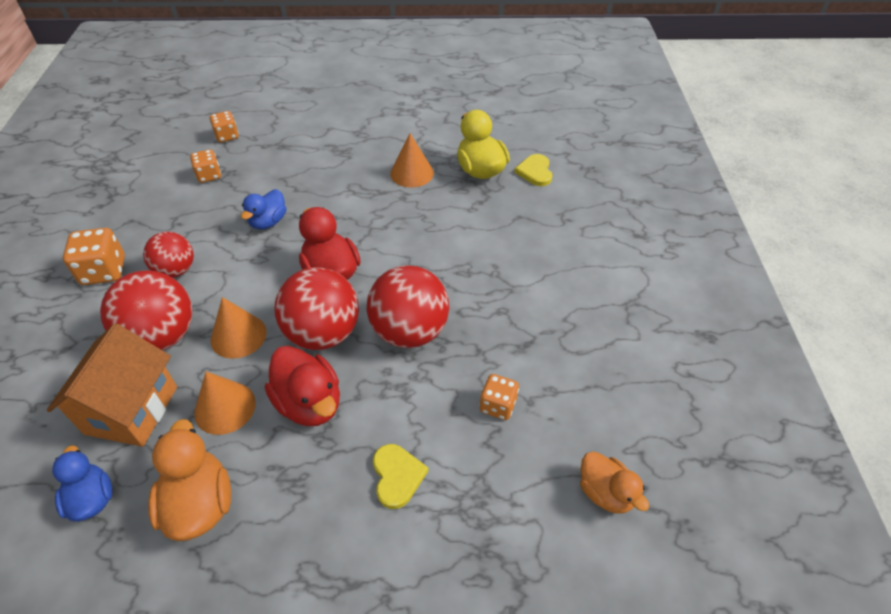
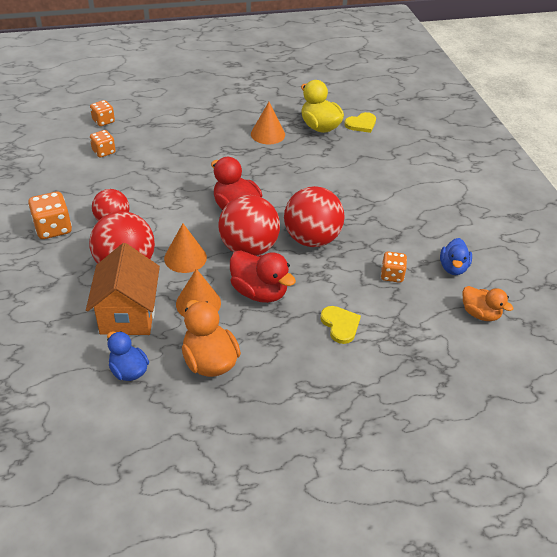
camera: 15 degrees left, 5 degrees down
(268, 222) = (170, 180): blue duck -> blue duck (453, 268)
(535, 172) = (361, 124): yellow heart -> yellow heart turned 105 degrees counterclockwise

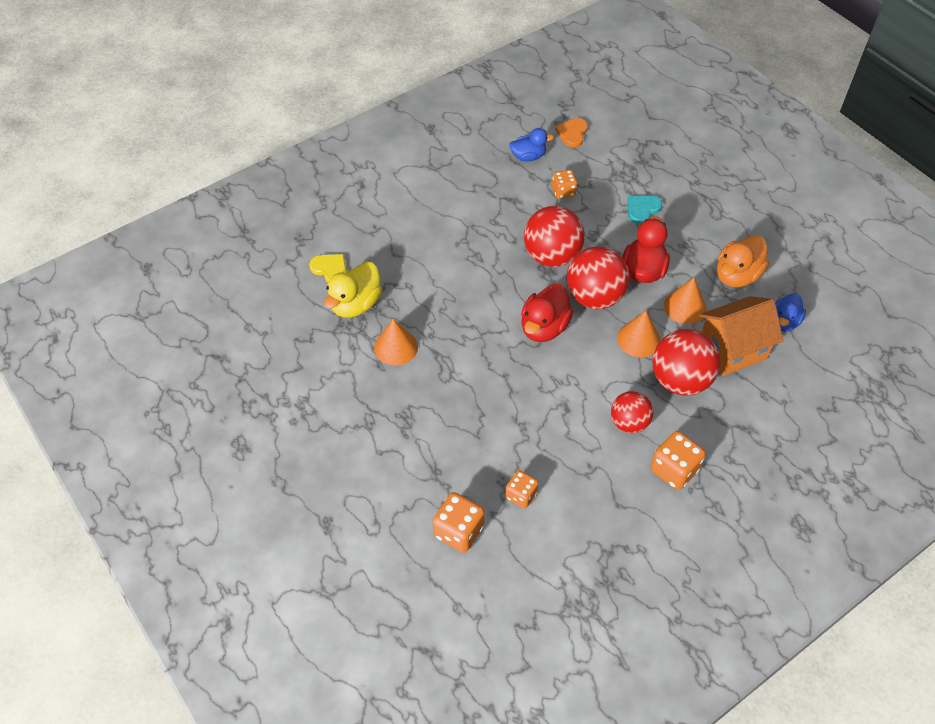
camera: 110 degrees left, 10 degrees up
(103, 121) = (458, 531): orange dice -> orange dice, size x1.54
(340, 325) = (642, 209): yellow heart -> turquoise heart
(480, 313) = (572, 133): orange duck -> orange heart

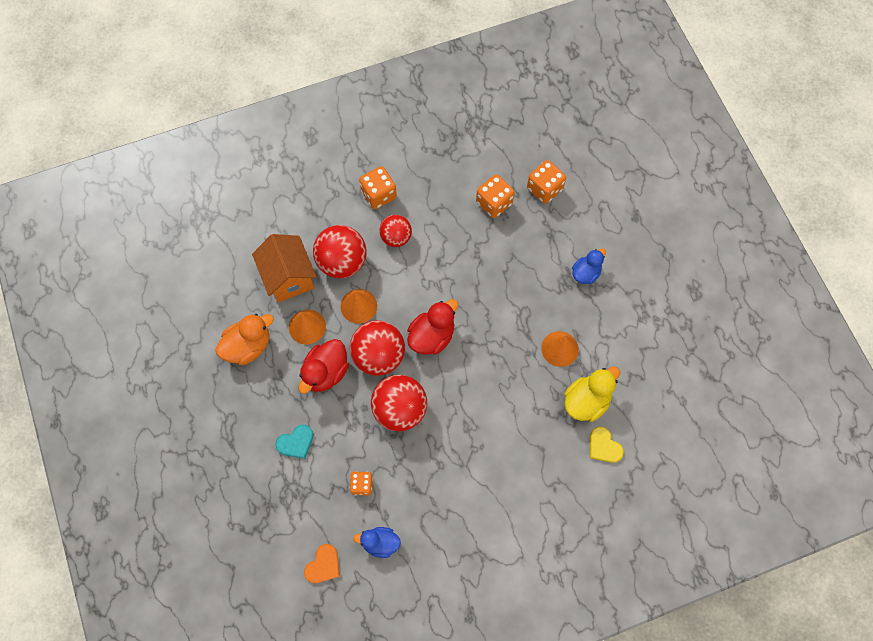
camera: 165 degrees left, 15 degrees up
(521, 495) = (494, 203): orange dice -> orange dice, size x1.54
(732, 350) = (289, 277): orange house -> orange house turned 75 degrees clockwise
(784, 322) = (234, 292): blue duck -> blue duck (586, 273)

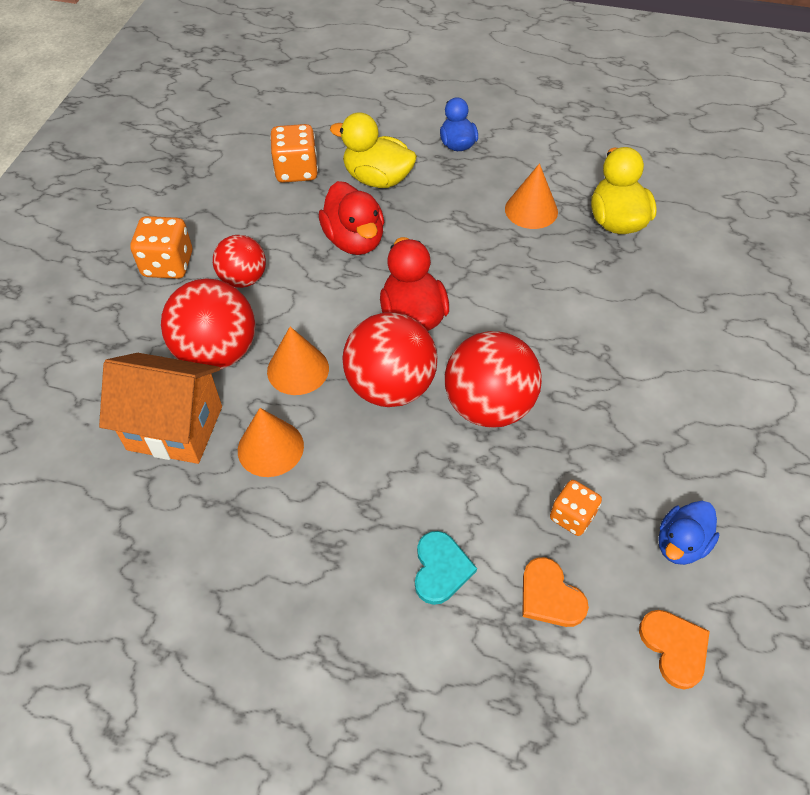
camera: 55 degrees left, 15 degrees down
(248, 346) = (228, 546): orange duck -> none
(313, 498) = (550, 596): none -> orange heart
(326, 372) = (361, 464): red duck -> red duck (354, 240)
(521, 250) = (377, 179): none -> yellow duck
(544, 189) = (324, 125): orange dice -> none
(604, 446) = (685, 236): yellow heart -> none

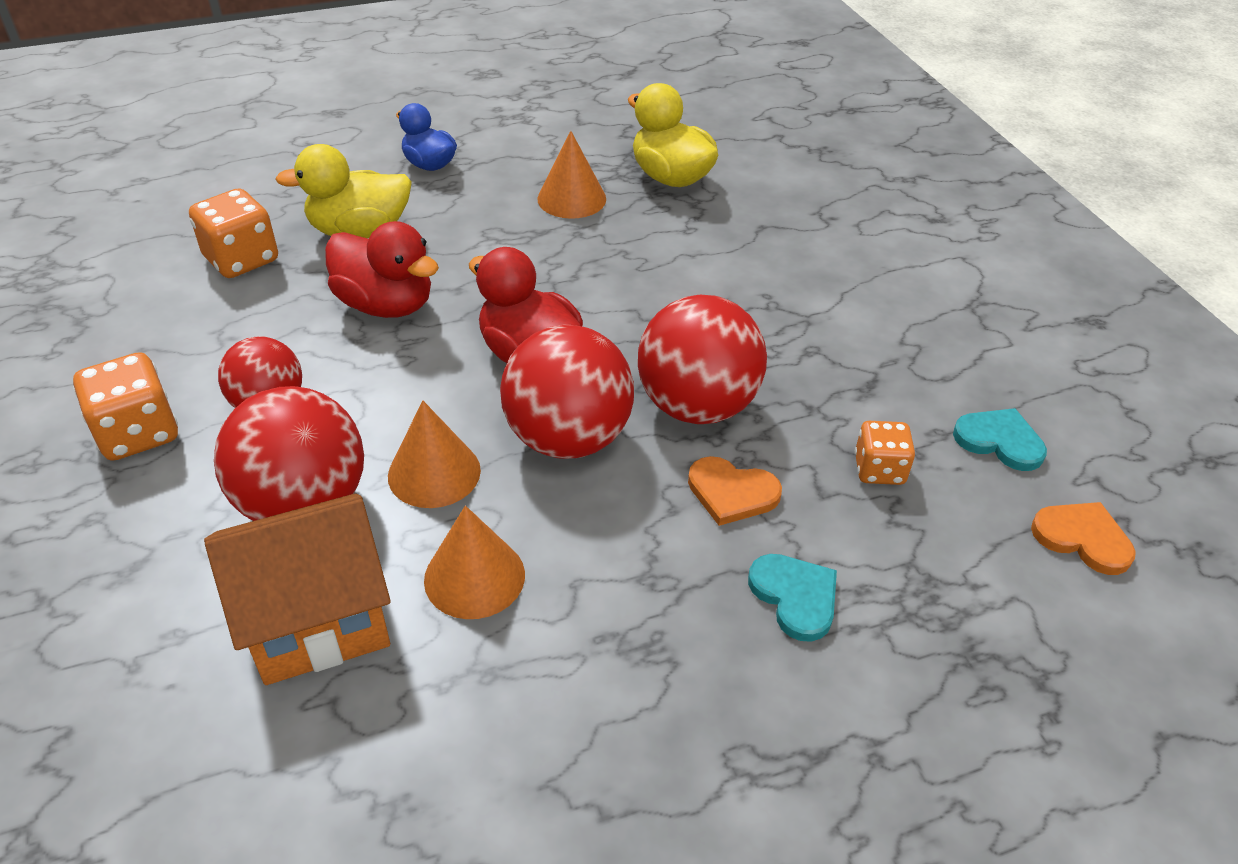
camera: 35 degrees left, 10 degrees down
(550, 596) = (929, 558): orange heart -> orange heart (732, 493)
(680, 544) = (999, 441): blue duck -> turquoise heart

